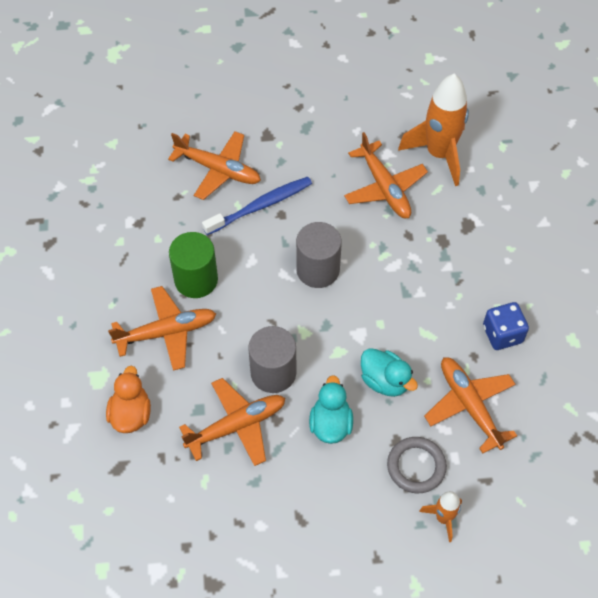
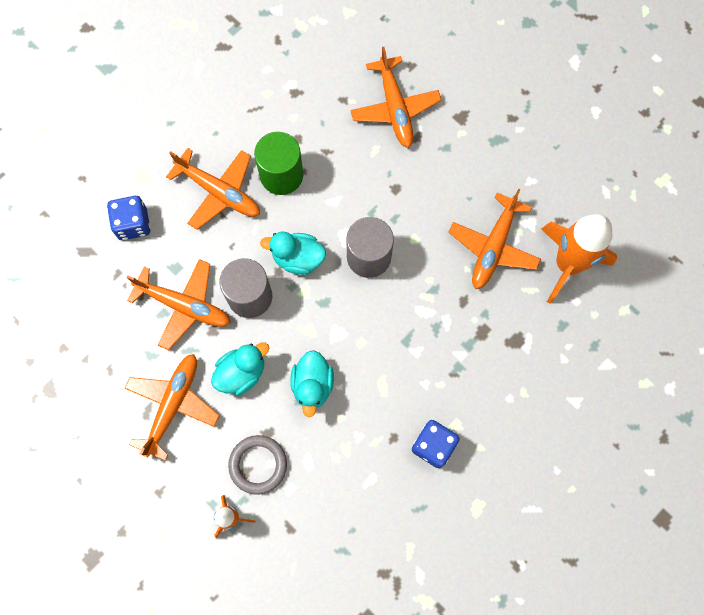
camera: 50 degrees right, 15 degrees up
(131, 414) = (133, 224): orange duck -> blue dice
(260, 206) = (389, 167): blue toothbrush -> none
(274, 317) = (297, 258): none -> turquoise duck
(469, 406) = (345, 467): orange plane -> orange plane (172, 405)

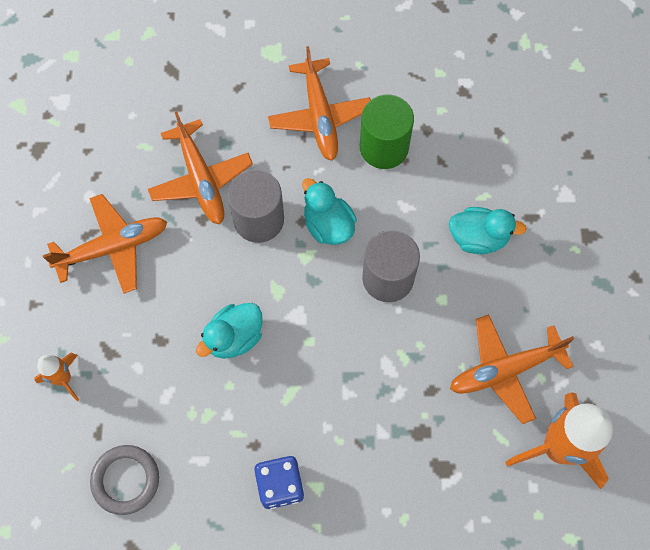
camera: 45 degrees right, 5 degrees down
(133, 224) = (228, 81): blue dice -> none
(242, 373) = (190, 273): turquoise duck -> turquoise duck (478, 238)
(258, 465) = (127, 358): grey ring -> grey ring (125, 480)
(395, 107) = (537, 177): orange plane -> none

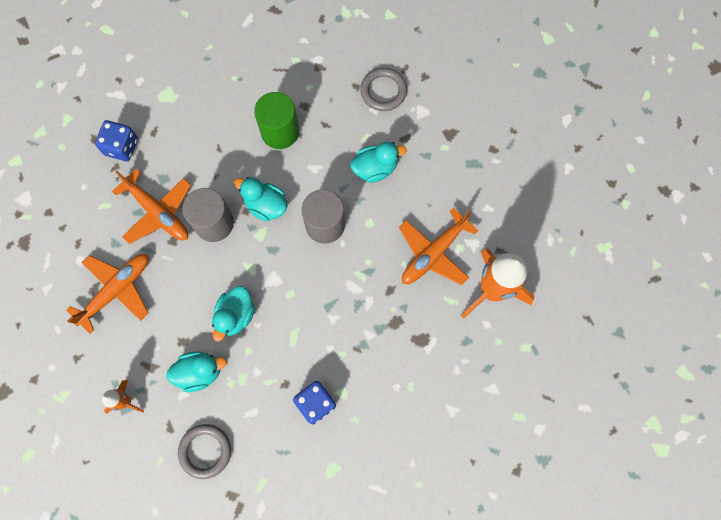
camera: 25 degrees left, 5 degrees up
(162, 384) = (199, 372): none -> turquoise duck
(195, 89) = (121, 147): none -> blue dice
(320, 115) = (223, 128): orange plane -> none
(529, 151) = (383, 91): none -> grey ring

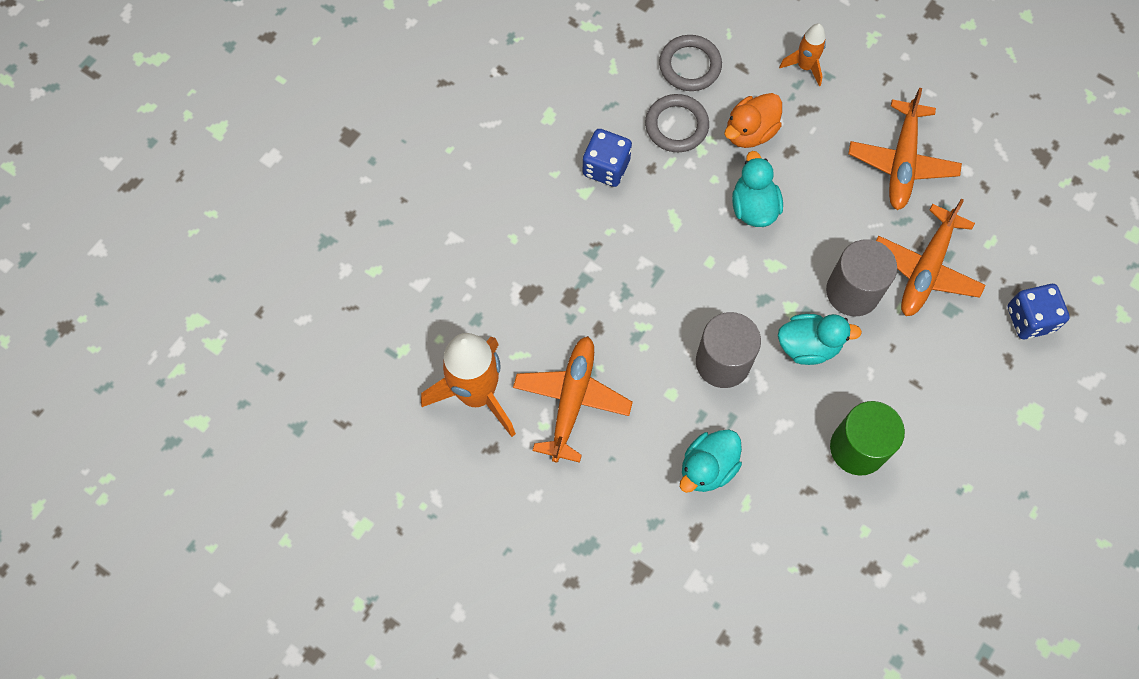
camera: 150 degrees right, 5 degrees down
(157, 212) = (926, 268): orange plane -> orange plane turned 75 degrees counterclockwise
(199, 372) = (750, 132): turquoise duck -> orange duck
(383, 91) = (764, 583): grey ring -> grey ring (676, 126)

